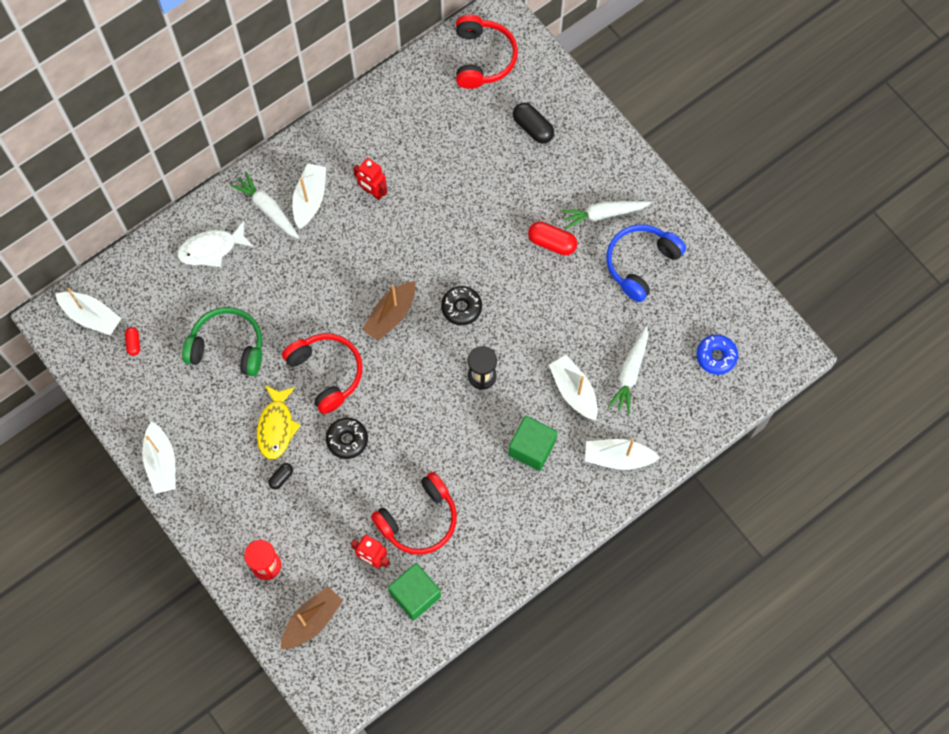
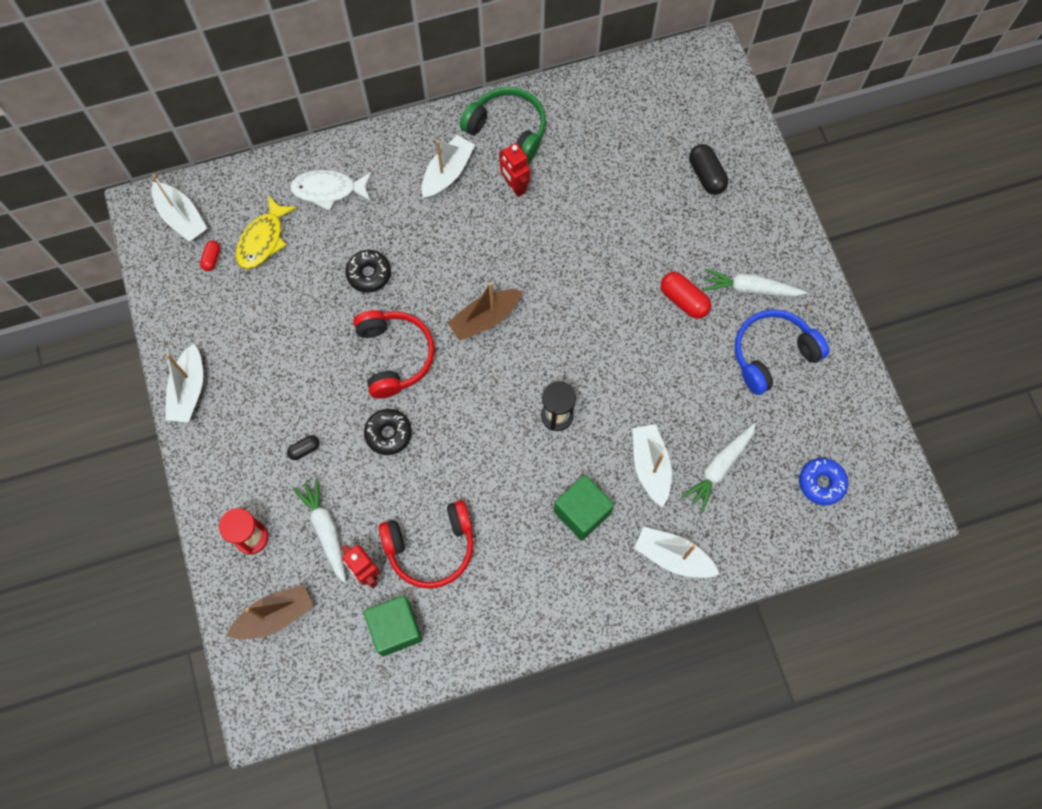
camera: 20 degrees right, 0 degrees up
(227, 347) = (304, 294): green headphones -> green headphones (508, 130)
(267, 209) = (400, 169): white carrot -> white carrot (326, 531)
(276, 427) = (321, 394): yellow fish -> yellow fish (263, 240)
(461, 308) = (562, 336): black donut -> black donut (369, 274)
(483, 58) = (679, 89): red headphones -> none

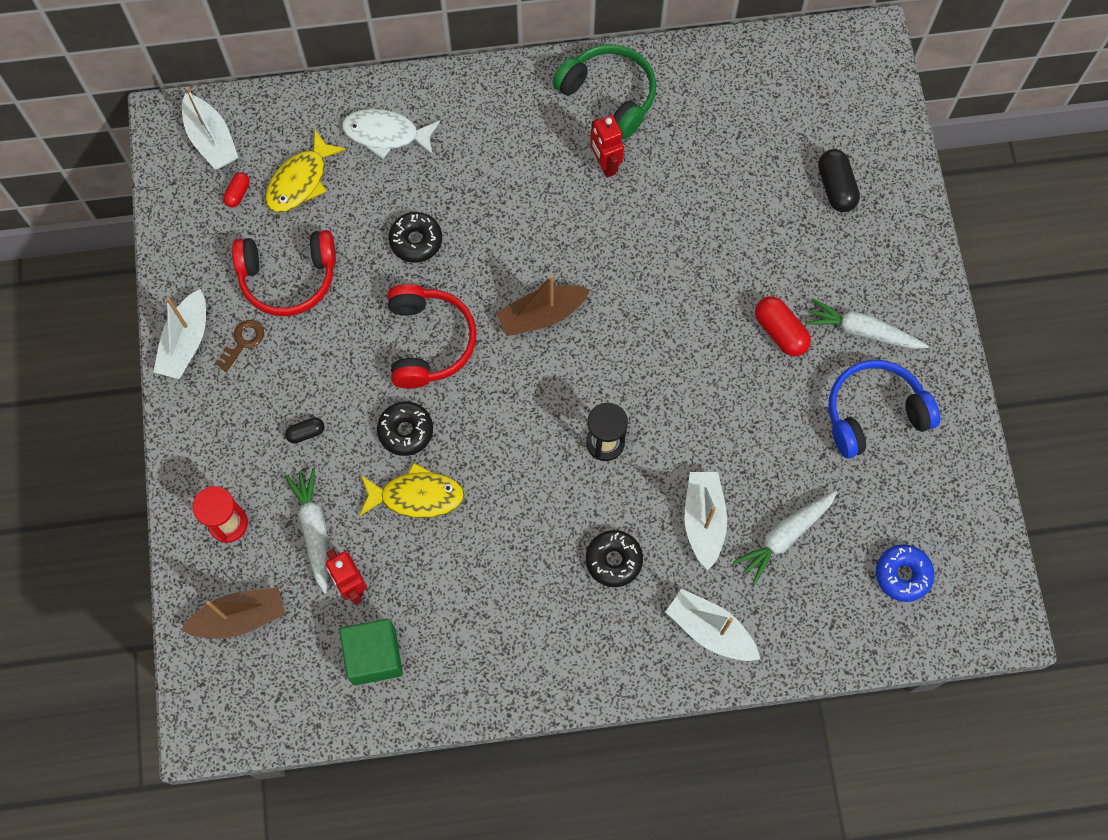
camera: 10 degrees right, 0 degrees up
(237, 382) = (243, 342): none -> brown key
(407, 486) = (416, 496): none -> yellow fish
(431, 547) = (431, 570): red headphones -> red headphones (288, 278)
(447, 173) = (529, 136): white boat -> none
(582, 512) = (613, 560): green cube -> black donut

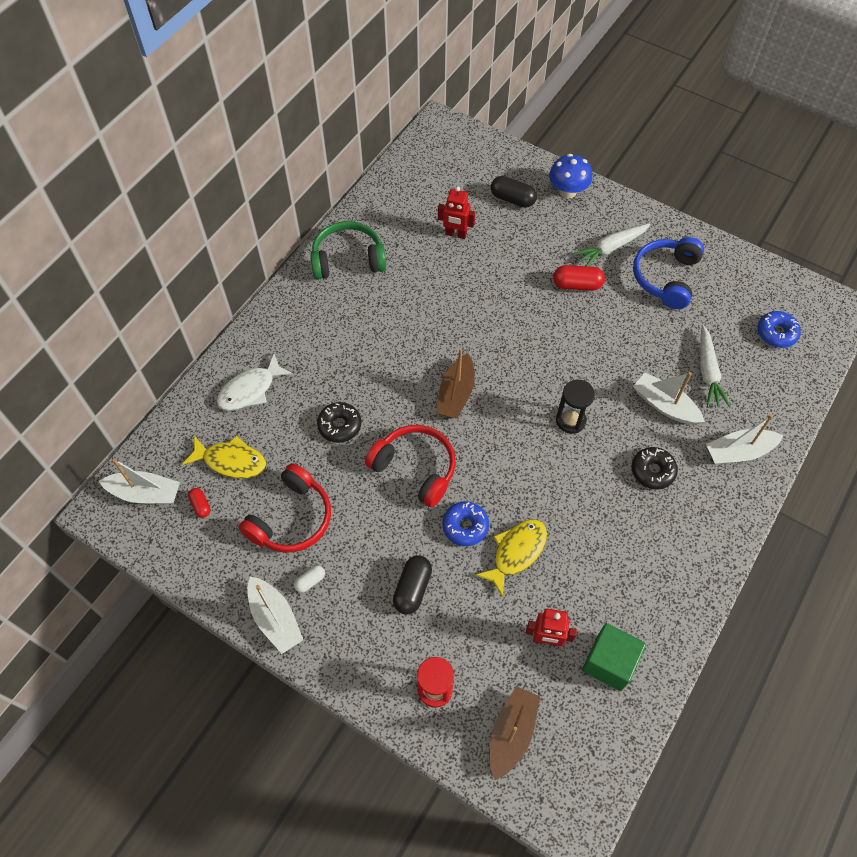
camera: 50 degrees left, 10 degrees down
(243, 342) = (310, 581): brown key -> white capsule
(301, 181) = (231, 461): yellow fish -> yellow fish turned 60 degrees counterclockwise
(306, 433) = (412, 589): black capsule -> black capsule, size x1.76
(314, 530) = (487, 635): white carrot -> none
(406, 431) = (465, 526): black donut -> blue donut
(605, 165) = (389, 292): red robot -> red robot (455, 234)
(900, 233) = (567, 191): none -> blue mushroom

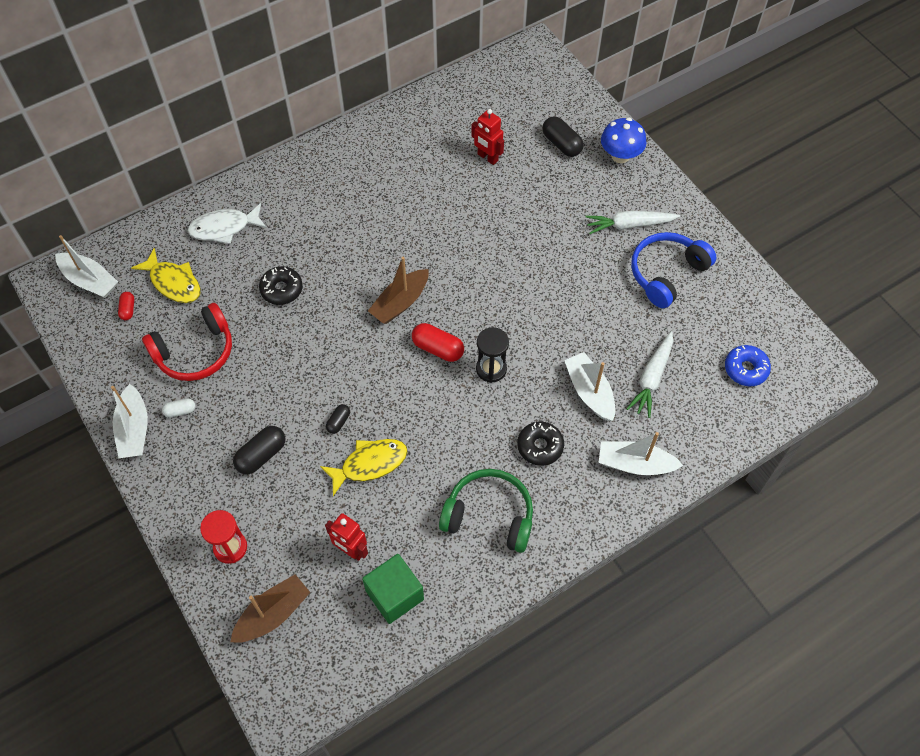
camera: 25 degrees right, 0 degrees up
(348, 259) = (375, 144): green headphones -> green headphones (489, 515)
(415, 468) = (325, 353): red headphones -> none
(465, 526) = (338, 422): blue donut -> black capsule
(577, 285) = (574, 247): red capsule -> red capsule (438, 348)

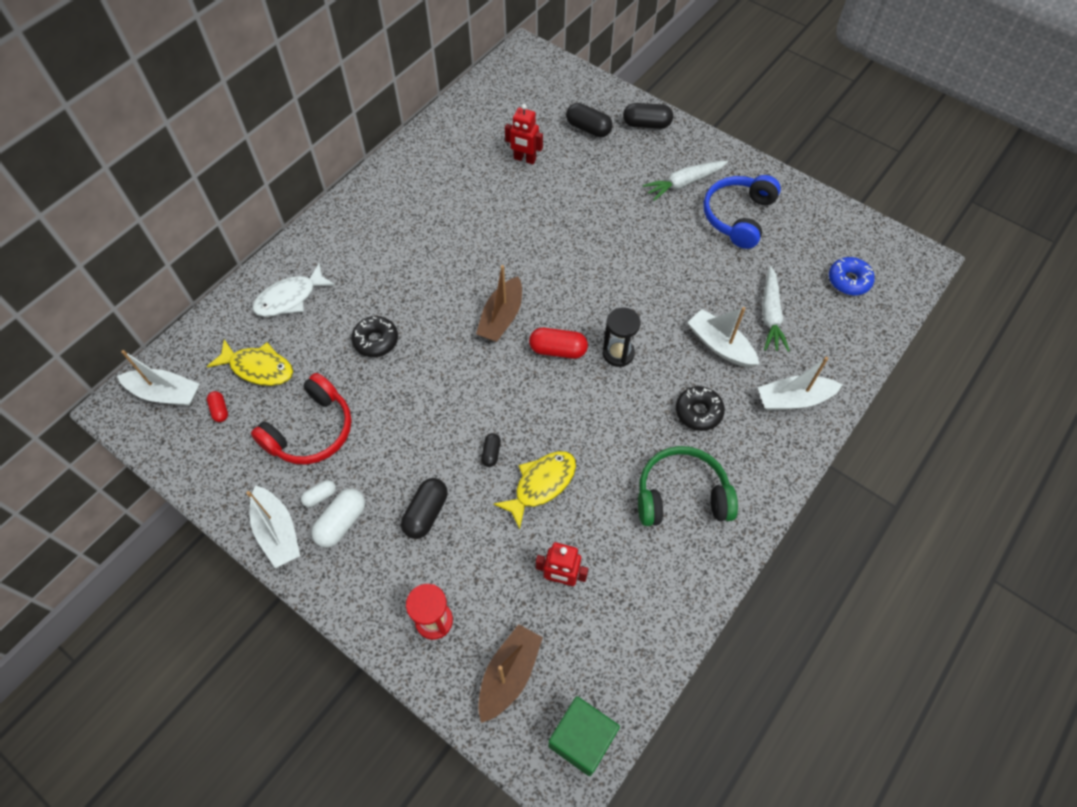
camera: 20 degrees left, 0 degrees up
(189, 439) = (341, 523): none -> white capsule
(394, 595) = (625, 608): green cube -> green cube (582, 739)
(620, 155) = (646, 124): blue mushroom -> black capsule

